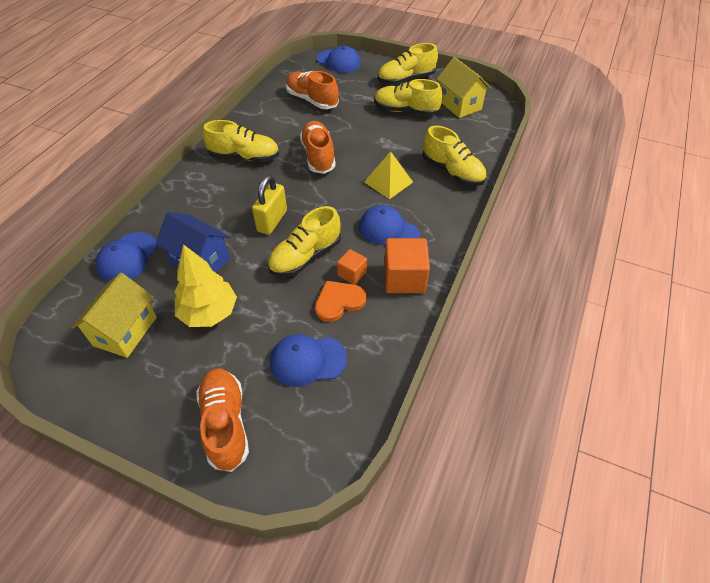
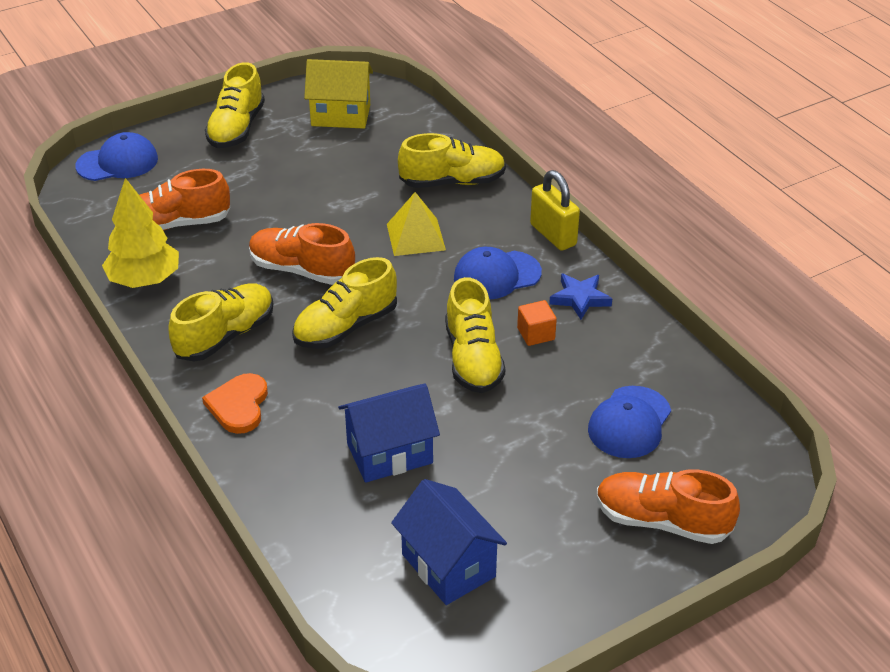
camera: 55 degrees left, 10 degrees down
(125, 331) = (448, 565): yellow house -> blue house
(127, 257) = (312, 522): blue cap -> none
(209, 313) = (487, 477): yellow tree -> yellow tree (145, 280)
(272, 221) = (382, 361): yellow padlock -> yellow padlock (553, 235)
(339, 301) = (568, 362): orange heart -> orange heart (239, 405)
(404, 278) = (580, 298): orange cube -> blue star
(405, 111) = (300, 160): yellow shoe -> yellow shoe (346, 327)

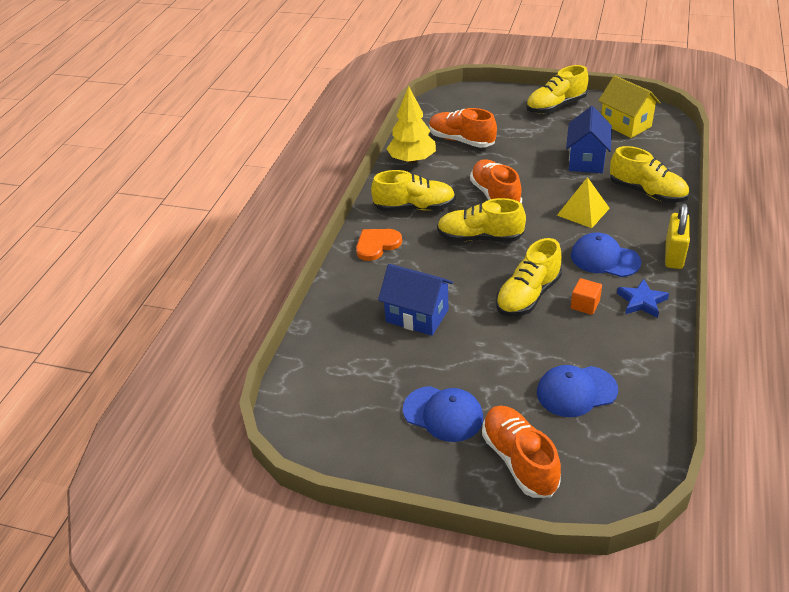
camera: 50 degrees right, 0 degrees up
(117, 162) = (472, 97): blue cap -> blue cap (443, 414)
(448, 565) = (370, 393): blue house -> blue house (586, 160)

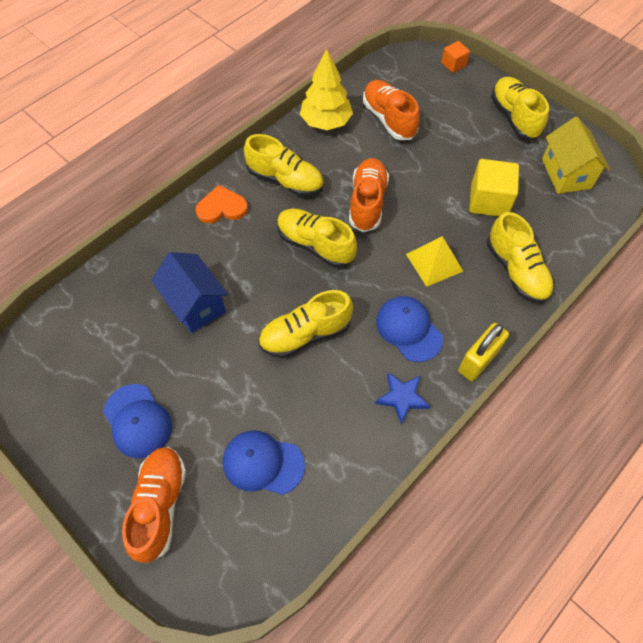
camera: 25 degrees right, 20 degrees up
(556, 106) = (514, 117): yellow shoe -> yellow shoe turned 75 degrees clockwise
(585, 305) = (347, 372): orange cube -> orange cube (453, 64)
(586, 160) = (489, 201): blue house -> yellow cube

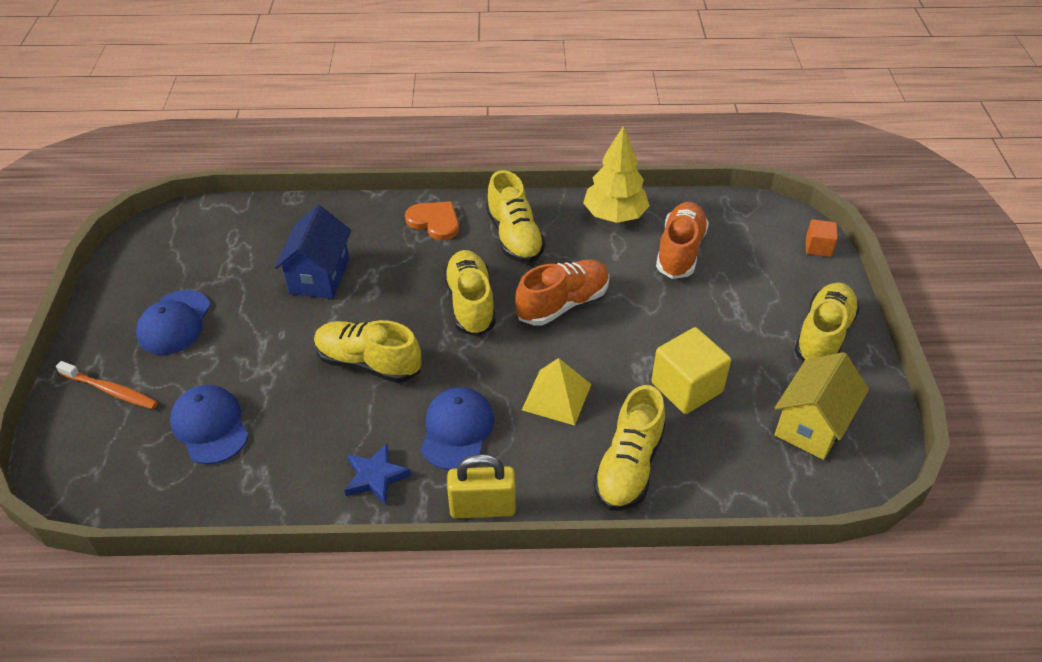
camera: 45 degrees right, 15 degrees down
(160, 505) = (111, 390): orange shoe -> orange toothbrush

